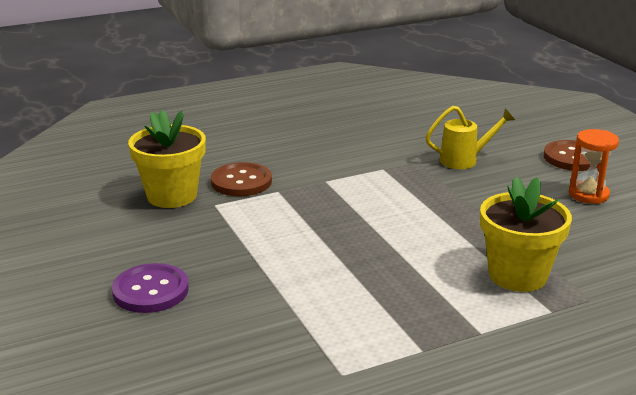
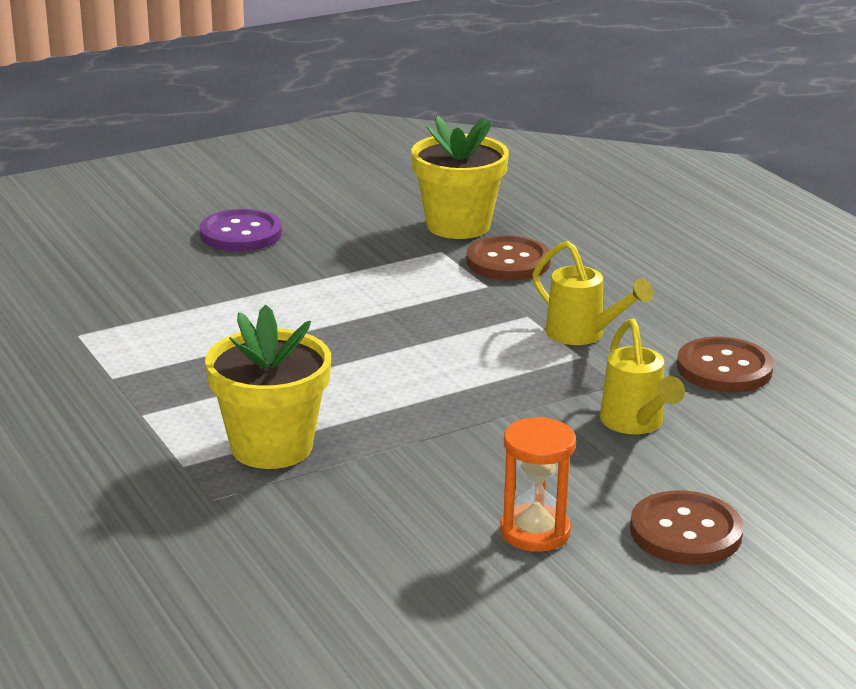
camera: 85 degrees right, 0 degrees up
(355, 166) = (583, 335): none -> yellow watering can
(397, 133) = (724, 368): none -> brown button

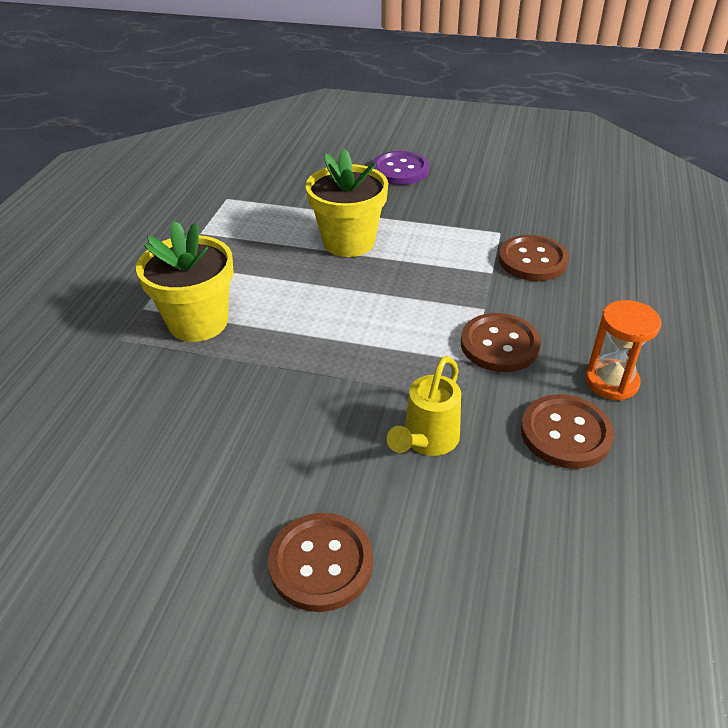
camera: 45 degrees right, 15 degrees up
(458, 225) = (539, 218): yellow flower pot -> yellow flower pot (348, 242)
(535, 532) = (231, 486): orange hourglass -> orange hourglass (611, 382)
(583, 335) = (499, 344): yellow watering can -> brown button

